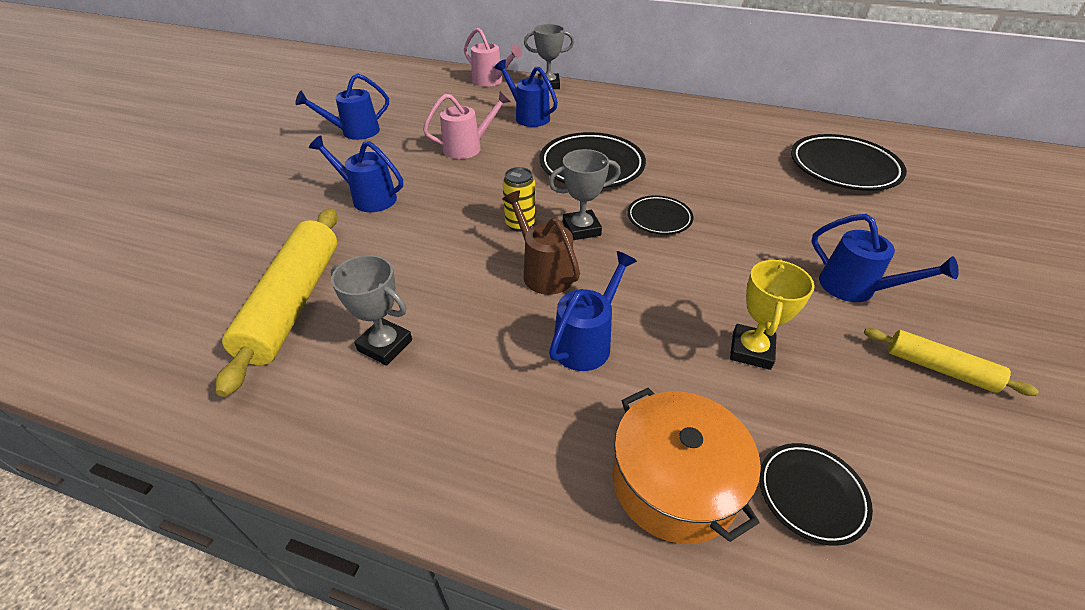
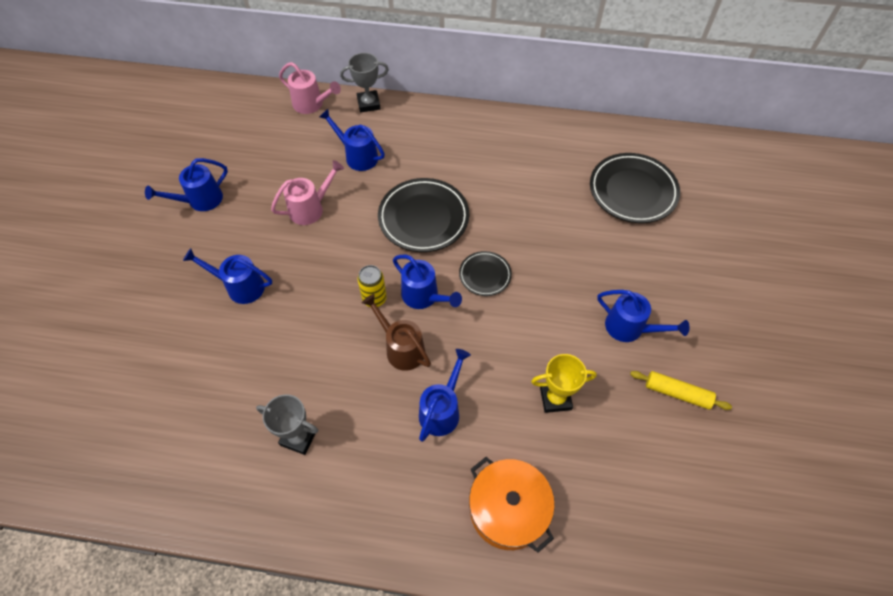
camera: 10 degrees left, 15 degrees up
(294, 303) = (217, 410): yellow rolling pin -> none
(581, 229) = (424, 297): grey trophy -> blue watering can
(751, 350) = (555, 398): yellow trophy -> yellow trophy turned 75 degrees clockwise
(811, 494) = (589, 503): black plate -> none

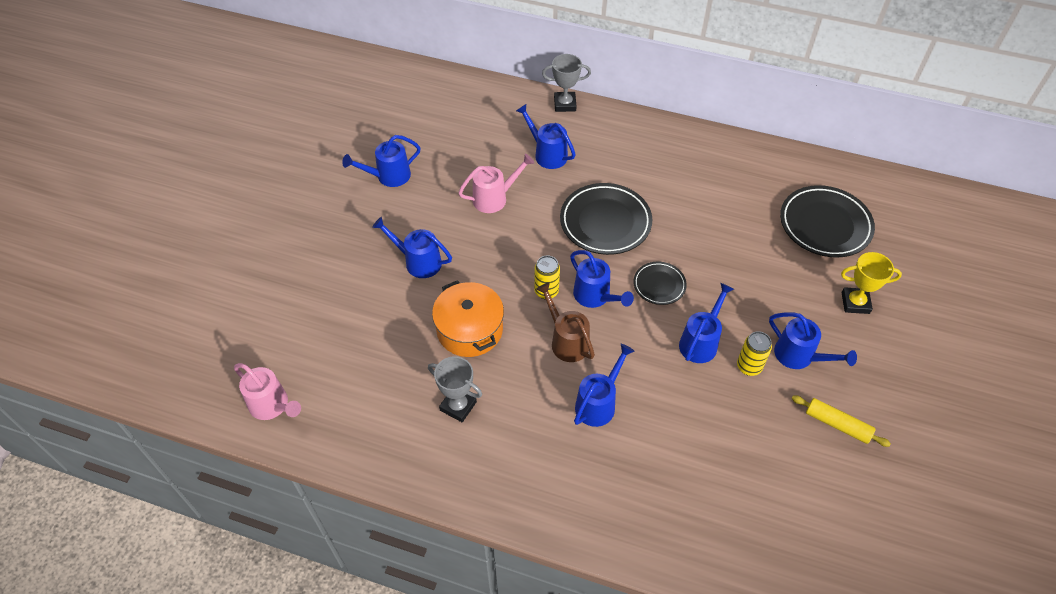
camera: 10 degrees right, 5 degrees down
(312, 104) = (508, 98): pink watering can -> pink watering can (273, 406)
(508, 510) = (650, 503): orange pot -> orange pot (469, 329)
(533, 327) = (701, 341): none -> blue watering can
(555, 398) = (712, 410): yellow trophy -> yellow trophy (855, 303)
(583, 346) = (749, 366): none -> yellow can

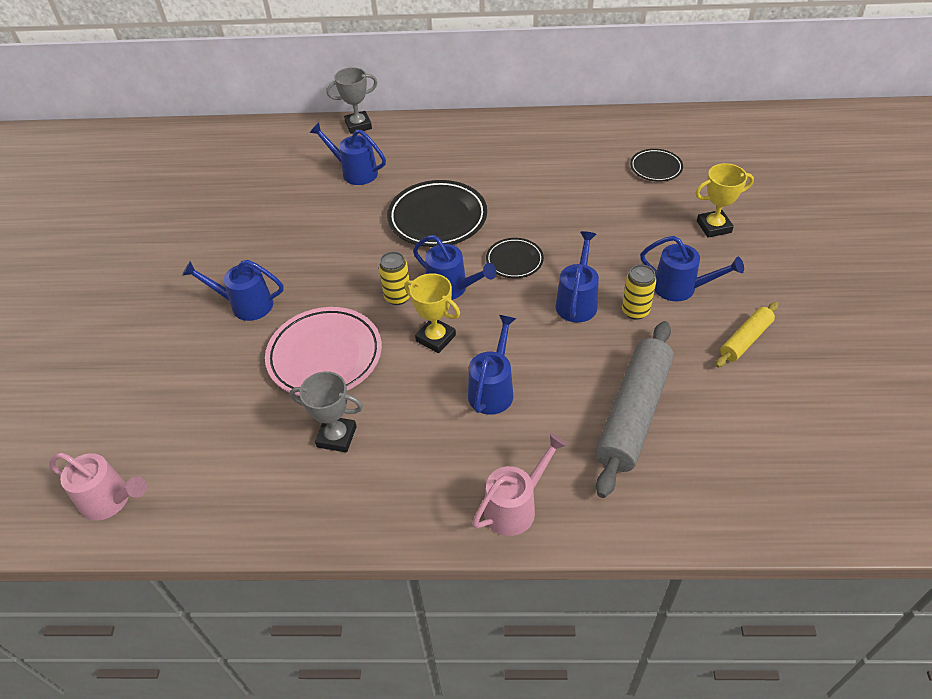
camera: 15 degrees left, 5 degrees down
(388, 176) = (187, 232): blue watering can -> none
(469, 329) = (325, 356): orange pot -> pink plate
(495, 198) = (312, 224): pink watering can -> pink watering can (516, 506)
(566, 340) = (435, 338): brown watering can -> yellow trophy
(710, 463) = (633, 414): none -> grey rolling pin
(825, 225) = (656, 168): black plate -> black plate, size x0.55
(837, 424) = (745, 340): yellow rolling pin -> yellow rolling pin turned 60 degrees counterclockwise

